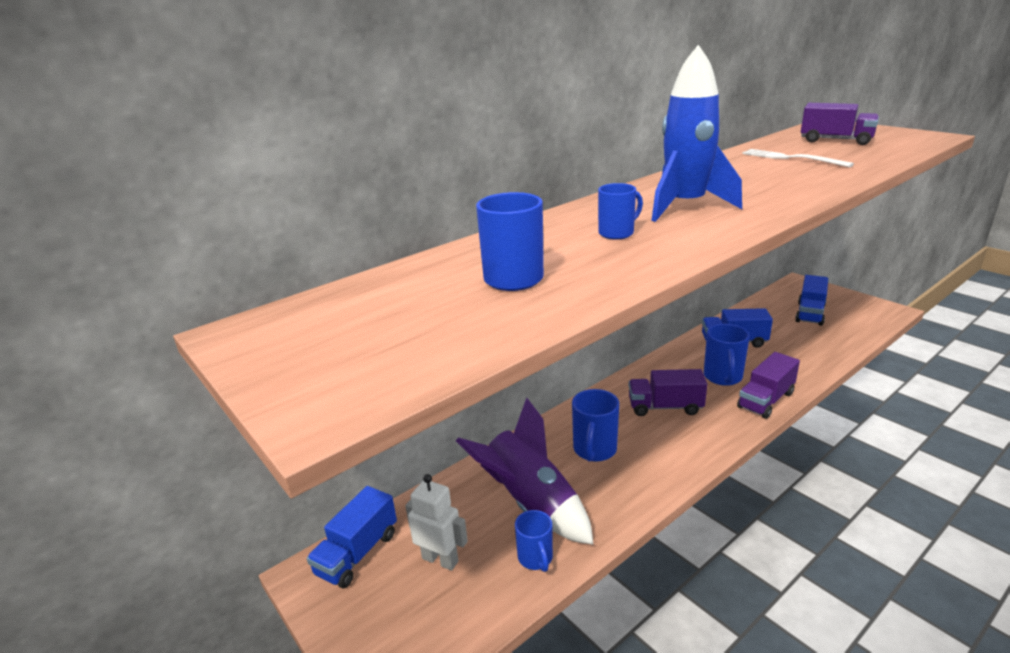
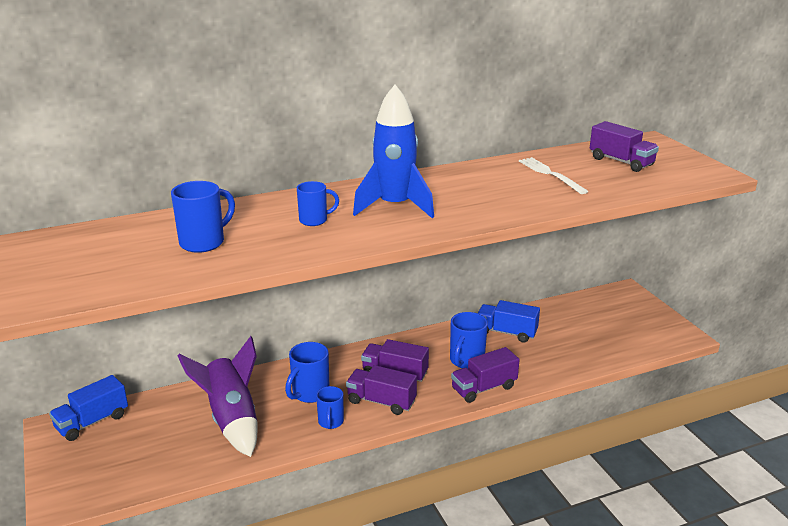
camera: 15 degrees right, 0 degrees up
(440, 560) = (143, 440): white robot -> none
(535, 558) = (206, 456): blue mug -> blue mug (330, 422)
(678, 440) = (381, 401): none -> purple truck
(810, 313) = (604, 322): blue truck -> none

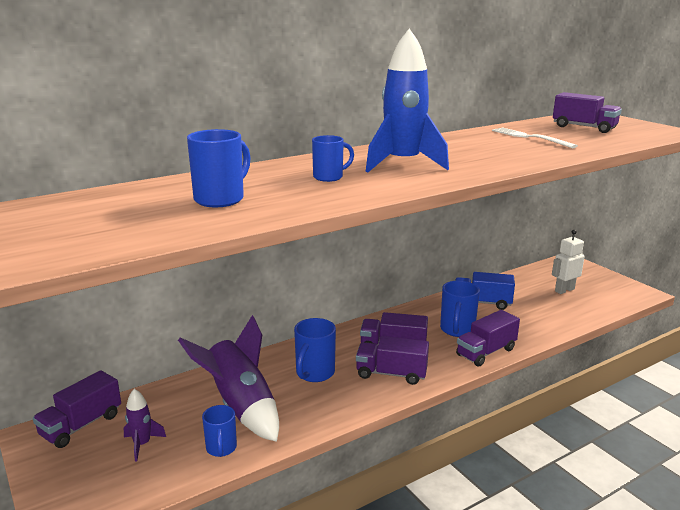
camera: 10 degrees left, 5 degrees down
(92, 422) = (81, 425): blue truck -> purple truck
(138, 445) = (142, 444): none -> purple rocket
(330, 422) = (347, 398): blue mug -> blue mug (221, 448)
(601, 325) = (564, 290): none -> white robot

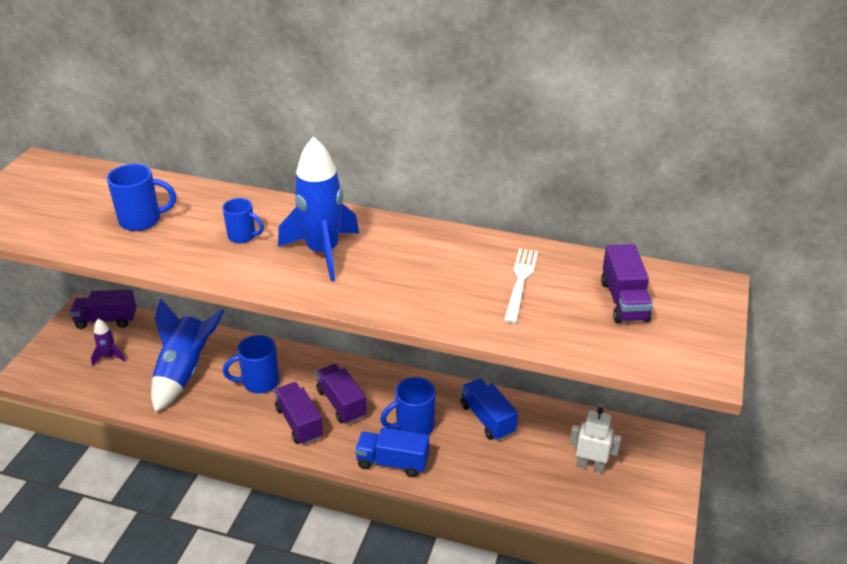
camera: 50 degrees right, 15 degrees up
(221, 448) = (133, 392): blue mug -> none
(240, 406) = (185, 372): purple rocket -> blue rocket
(486, 352) = (392, 462): purple truck -> blue truck

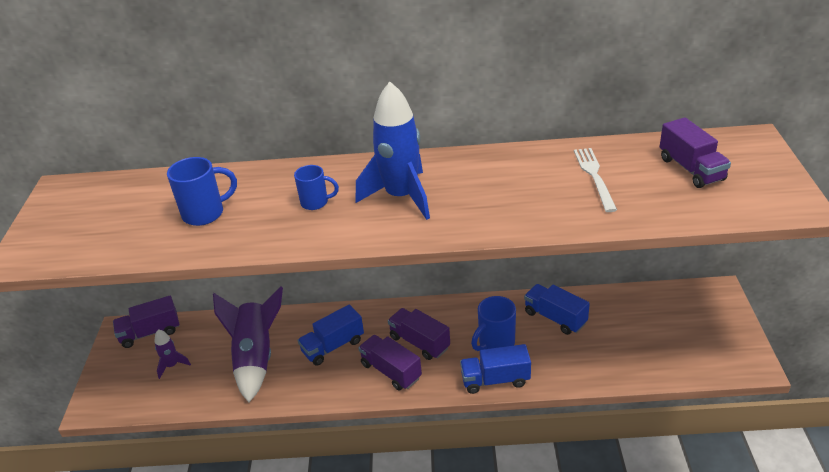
camera: 15 degrees left, 0 degrees up
(185, 372) = (256, 358): blue rocket -> purple rocket
(259, 382) = (333, 346): blue mug -> blue truck
(590, 466) = (663, 331): white robot -> none

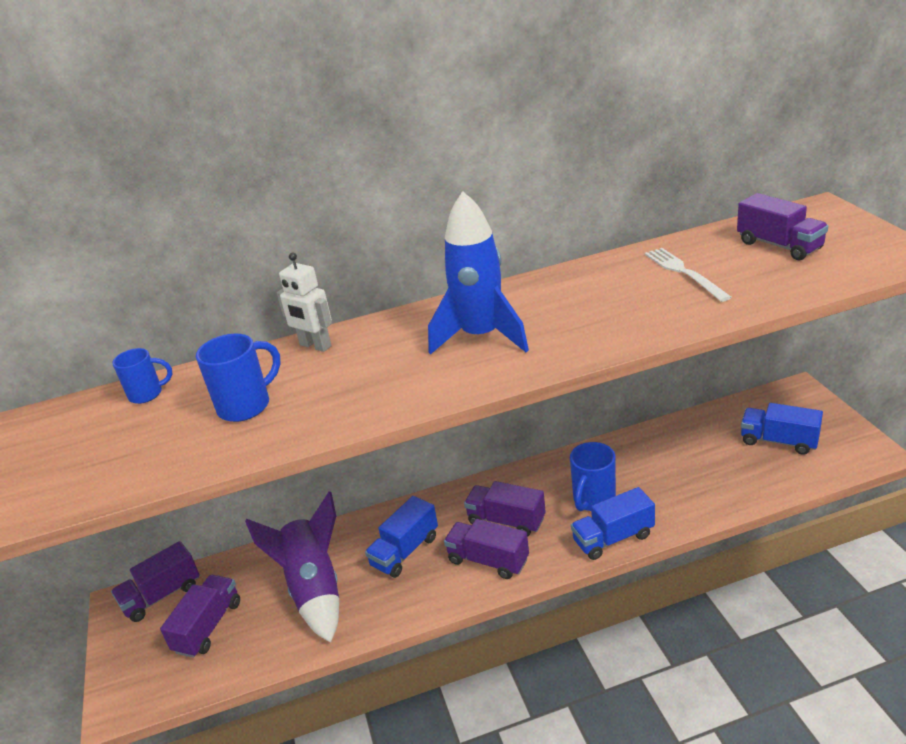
camera: 15 degrees left, 5 degrees down
(172, 365) = (208, 627): purple rocket -> purple truck
(278, 174) = (315, 346): none -> white robot
(315, 203) = (381, 364): blue mug -> blue mug (147, 394)
(555, 318) = (644, 457): blue truck -> blue truck (779, 441)

